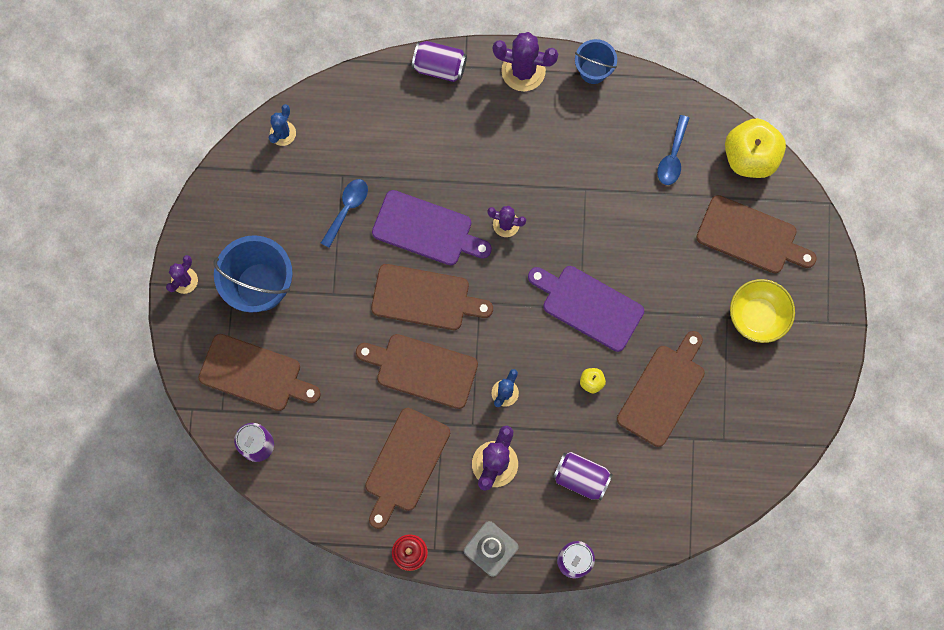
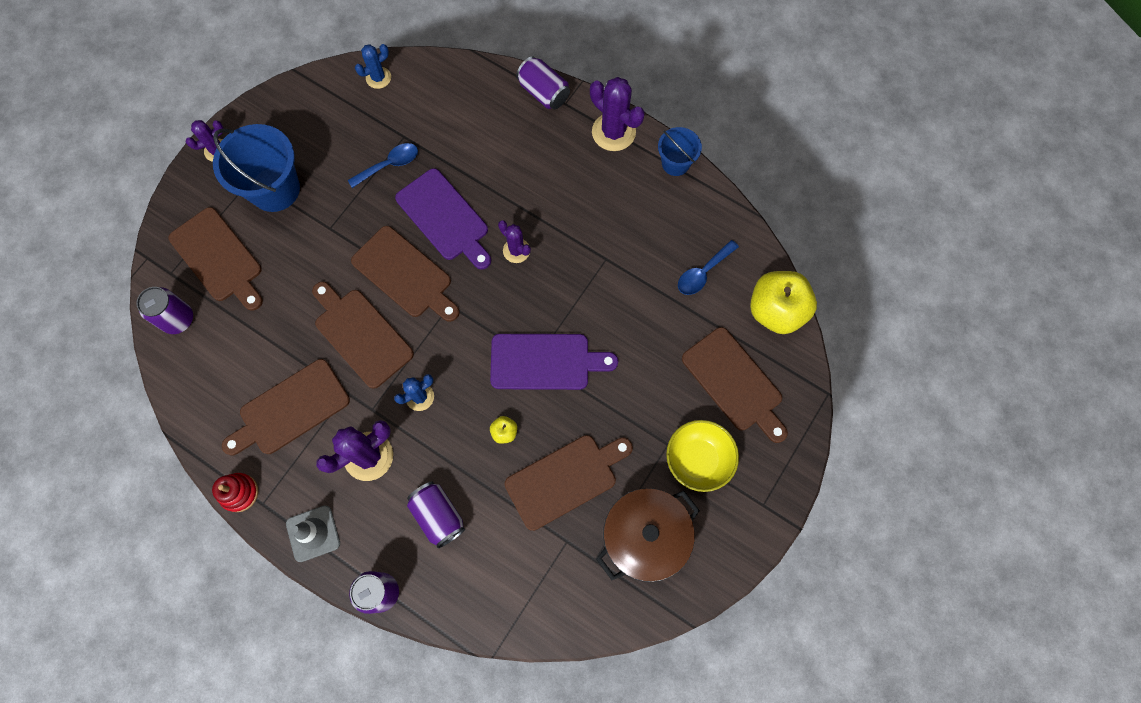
camera: 30 degrees right, 5 degrees down
(589, 306) = (545, 362): purple cutting board -> purple cutting board turned 120 degrees clockwise
(751, 400) = (644, 537): none -> brown pot

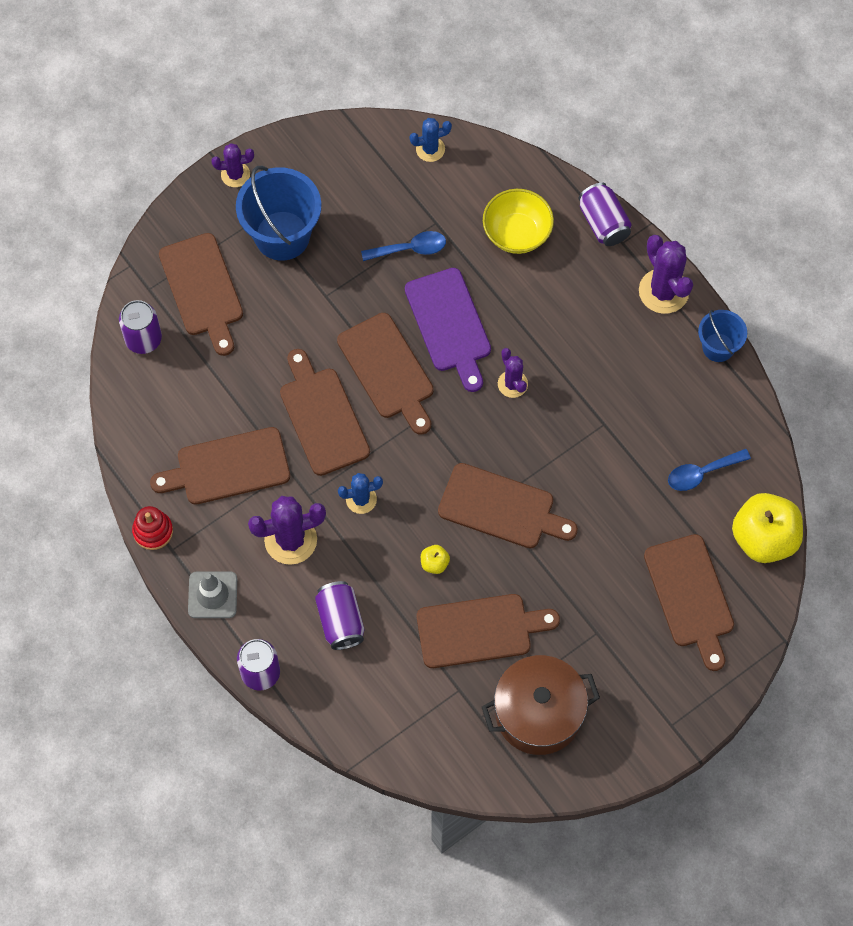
camera: 20 degrees right, 5 degrees down
(545, 362) = (501, 508): purple cutting board -> brown cutting board
(698, 460) = (622, 658): yellow bowl -> yellow bowl (517, 233)

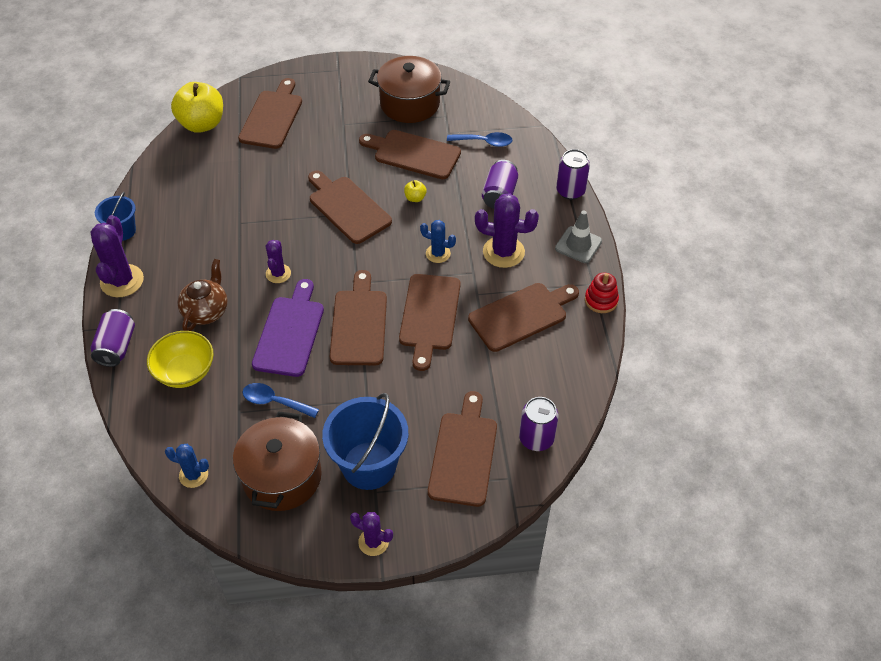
camera: 150 degrees left, 15 degrees down
(228, 467) = (521, 315): brown cutting board -> brown cutting board turned 45 degrees counterclockwise
(352, 187) = (282, 476): none -> brown pot
(550, 304) = (206, 311): none -> brown teapot
(702, 473) = (204, 170): blue spoon -> blue spoon (484, 142)

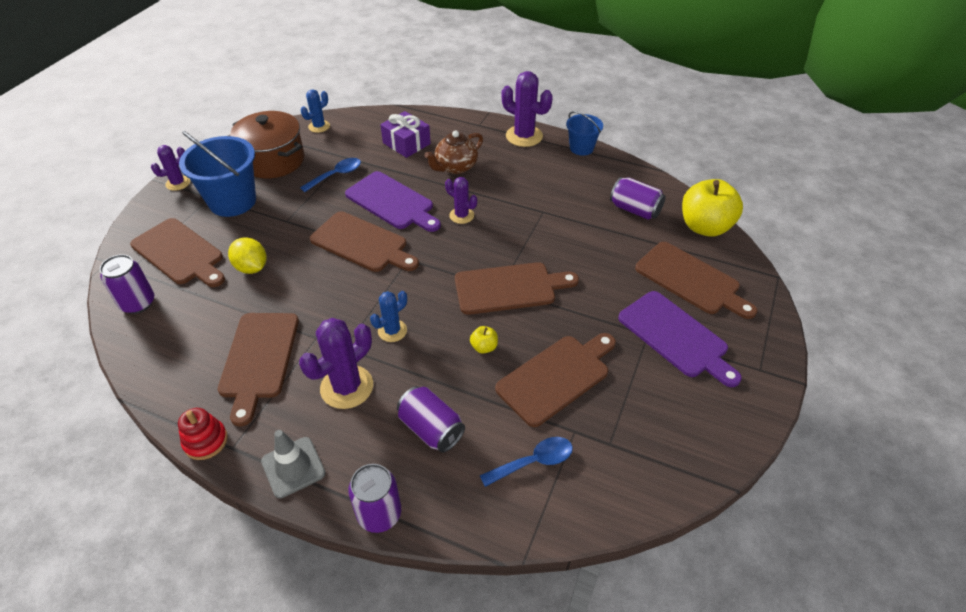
camera: 120 degrees right, 5 degrees down
(117, 347) = (459, 121): purple can -> purple can (635, 210)
(185, 372) = (406, 143): yellow bowl -> purple gift
(206, 311) = (455, 167): brown teapot -> brown teapot turned 90 degrees clockwise
(336, 111) = (675, 337): none -> purple cutting board
(410, 104) = (654, 415): brown pot -> none
(429, 316) = (326, 291): brown cutting board -> none
(441, 384) = (251, 268): none -> yellow lemon
(484, 142) = (533, 462): blue spoon -> blue spoon turned 150 degrees counterclockwise

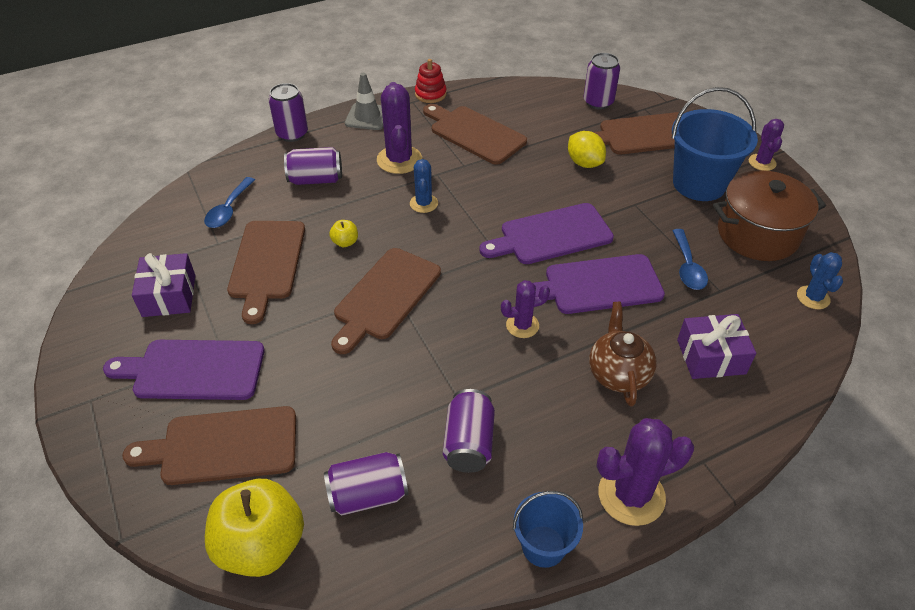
camera: 130 degrees right, 0 degrees up
(251, 268) = (584, 163): yellow lemon -> yellow lemon turned 60 degrees clockwise
(362, 243) = (551, 235): brown cutting board -> purple cutting board
(563, 194) = (469, 443): none -> purple can
(652, 410) = (169, 295): none -> purple gift

